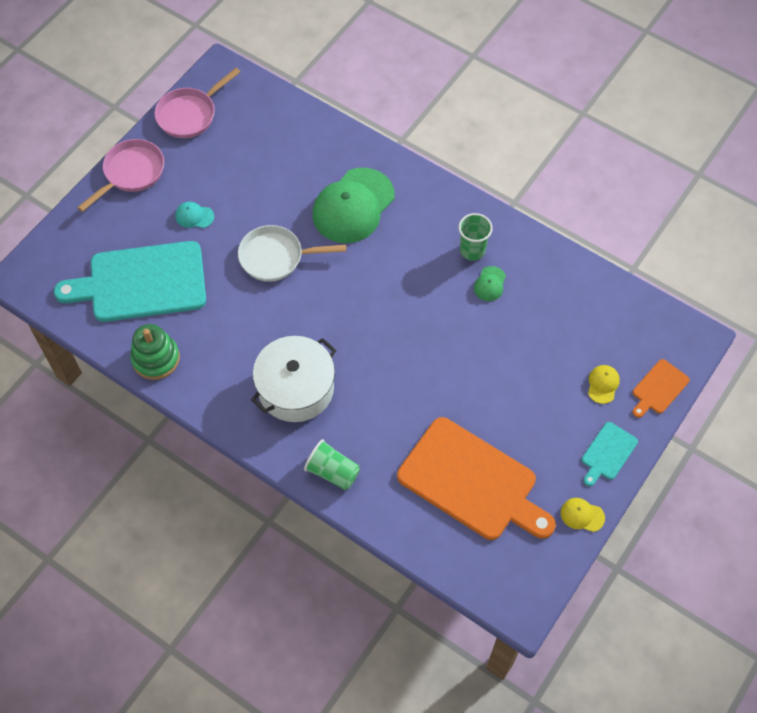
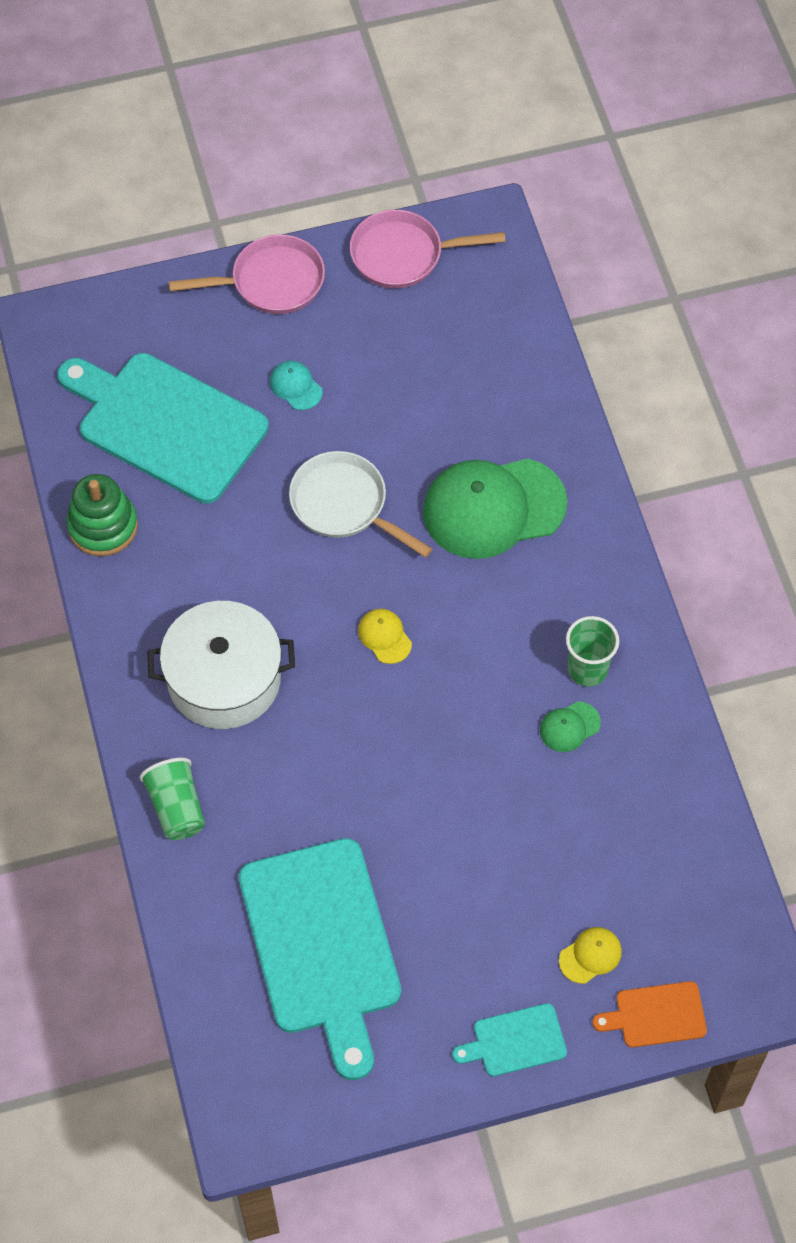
camera: 40 degrees right, 0 degrees up
(472, 482) = (322, 945): orange cutting board -> turquoise cutting board
(582, 515) = (413, 1087): yellow cap -> yellow cap (384, 637)

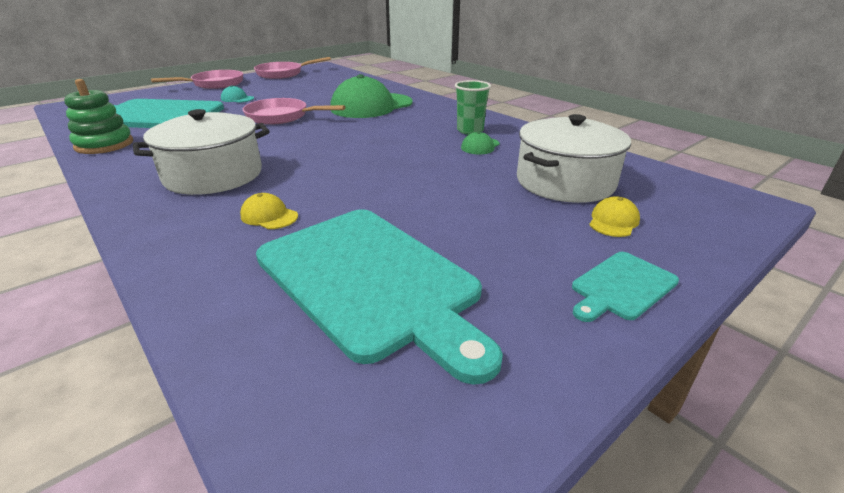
camera: 25 degrees left, 30 degrees down
(176, 808) = (177, 237): green cup -> none
(344, 505) = (281, 117): white pan -> pink pan
(384, 637) = (332, 143): yellow cap -> yellow cap (269, 216)
(605, 862) = (565, 182): none -> white pot
(656, 1015) = (706, 236): orange cutting board -> none

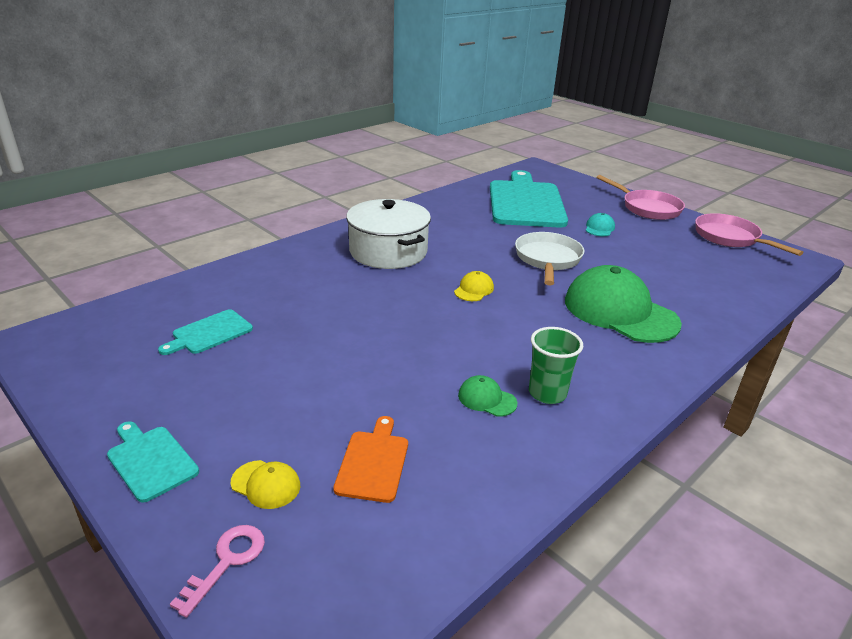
camera: 85 degrees right, 0 degrees up
(104, 145) = (447, 201): green stacking toy -> none
(269, 216) = (312, 284): yellow cap -> yellow cap (474, 289)
(281, 117) = (547, 259): pink pan -> white pan
(371, 280) = (209, 333): turquoise cutting board -> turquoise cutting board, size x0.45
(565, 182) = (373, 462): white pot -> orange cutting board
(699, 230) = (227, 561): none -> pink key

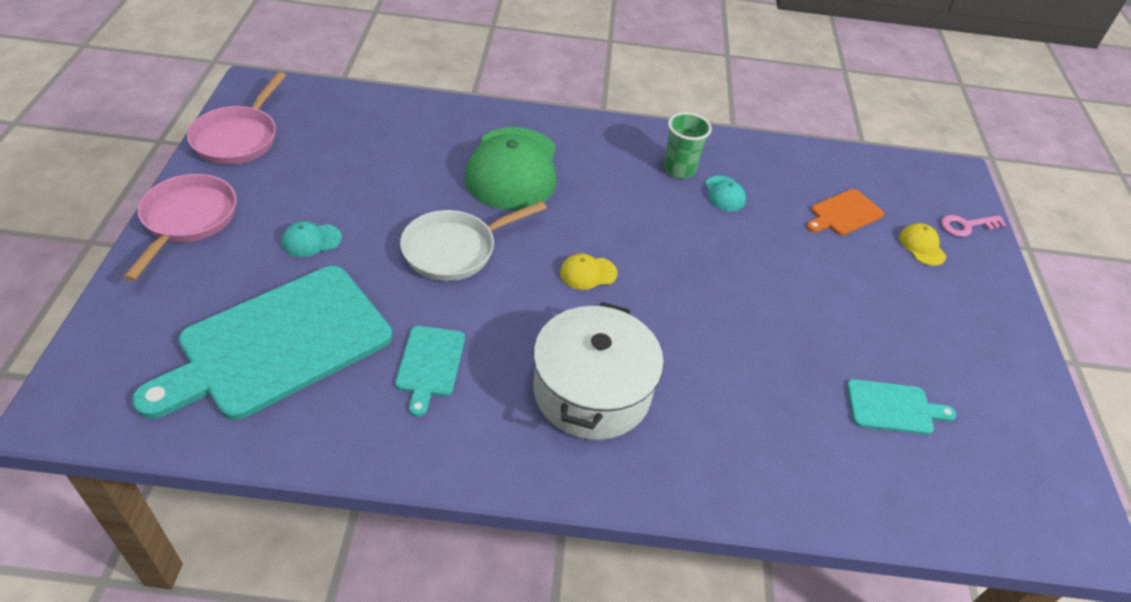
camera: 135 degrees left, 15 degrees up
(150, 460) = (993, 311): turquoise cutting board -> turquoise cutting board (430, 365)
(487, 399) = (724, 194): green cap -> turquoise cap

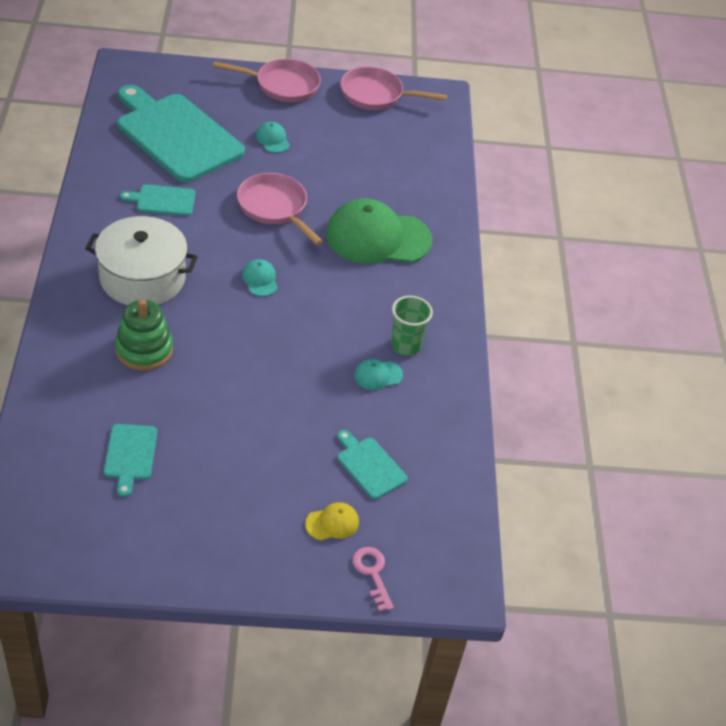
camera: 85 degrees right, 0 degrees up
(455, 250) = (275, 208): white pan -> pink pan
(588, 273) = (260, 279): yellow cap -> turquoise cap
(723, 391) = (144, 350): none -> green stacking toy
(844, 213) = (369, 466): orange cutting board -> turquoise cutting board

